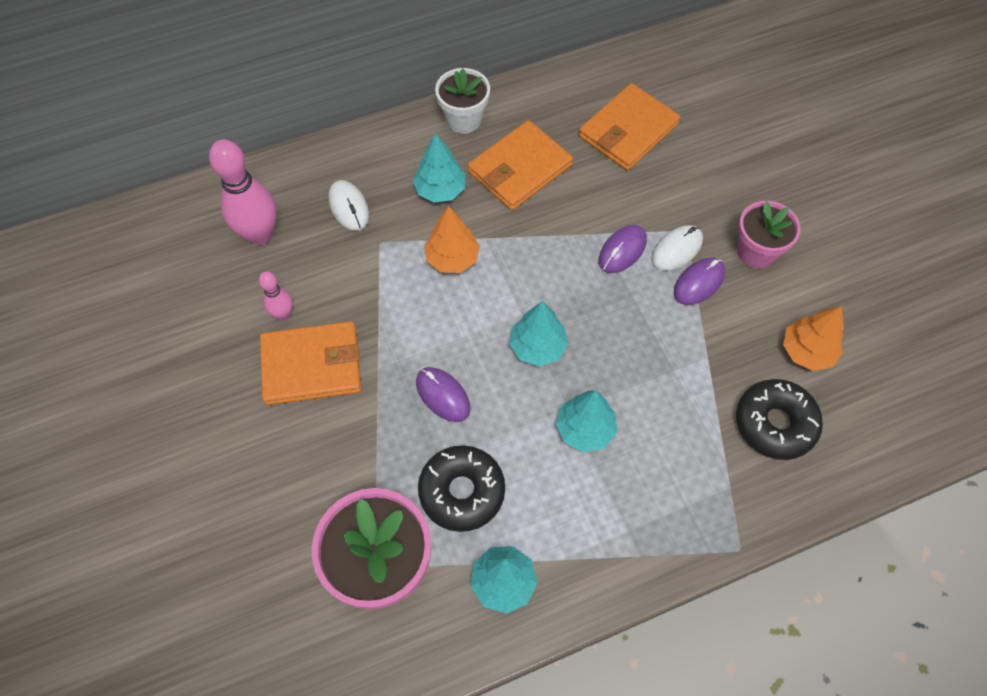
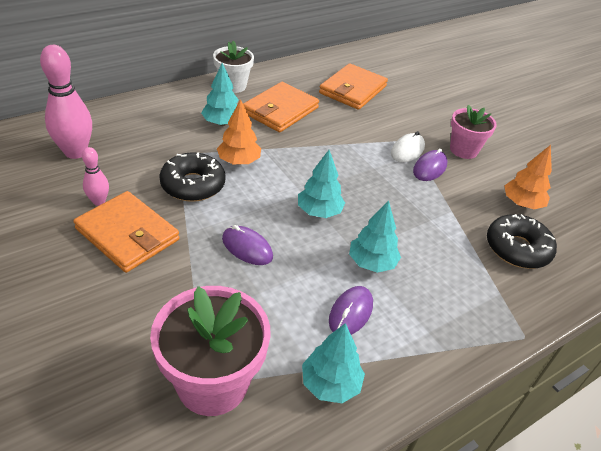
camera: 15 degrees left, 20 degrees down
(312, 365) = (128, 234): orange wallet -> orange wallet turned 60 degrees clockwise
(349, 207) = (150, 134): white mouse -> none
(462, 491) = (277, 315): black donut -> black donut (193, 185)
(622, 250) = (368, 152): purple mouse -> purple mouse (350, 313)

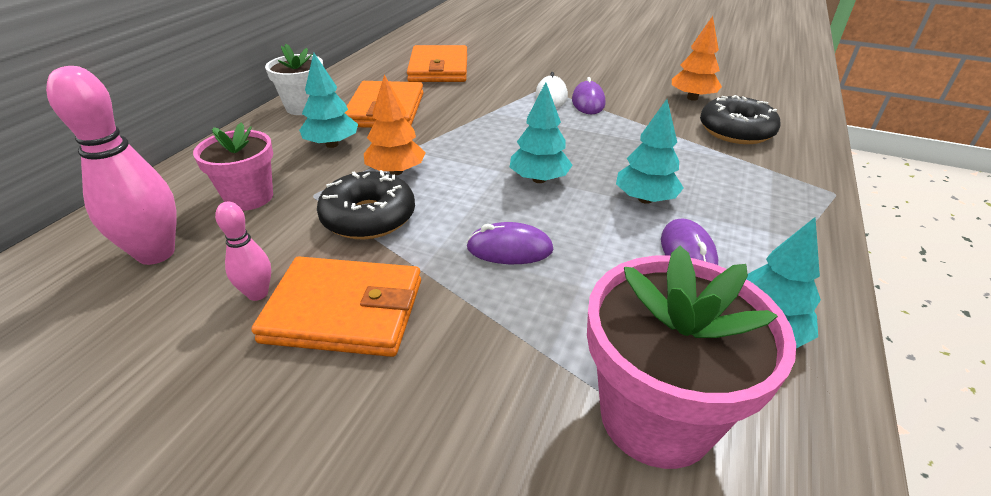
camera: 30 degrees left, 5 degrees down
(463, 150) = (596, 78): pink flower pot -> pink flower pot (249, 197)

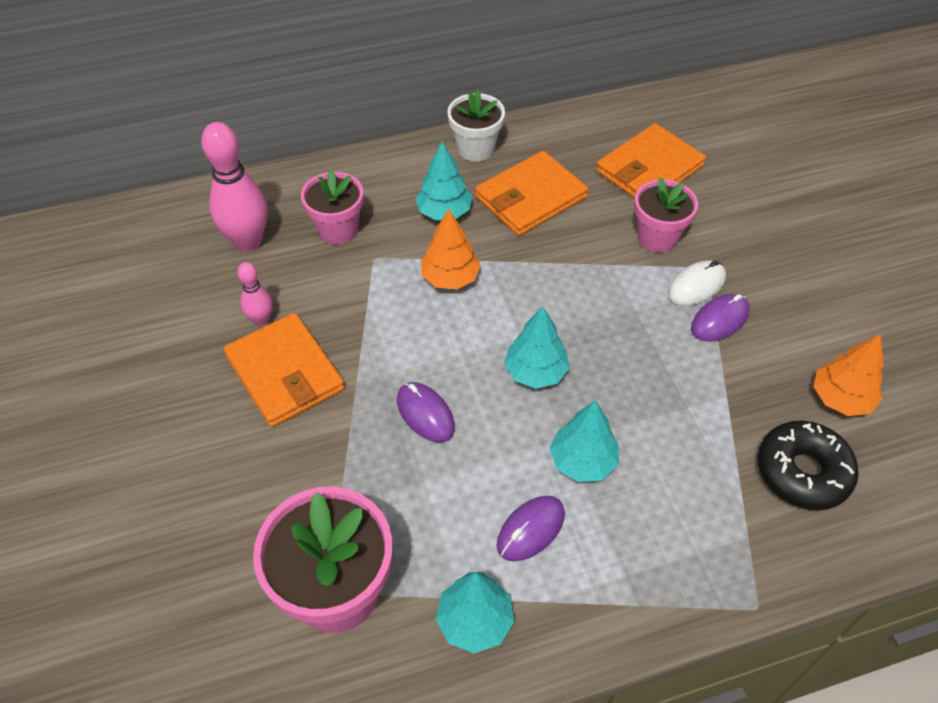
camera: 50 degrees right, 15 degrees up
(368, 217) = (381, 309): black donut -> none
(494, 90) = (657, 237): none -> pink flower pot

